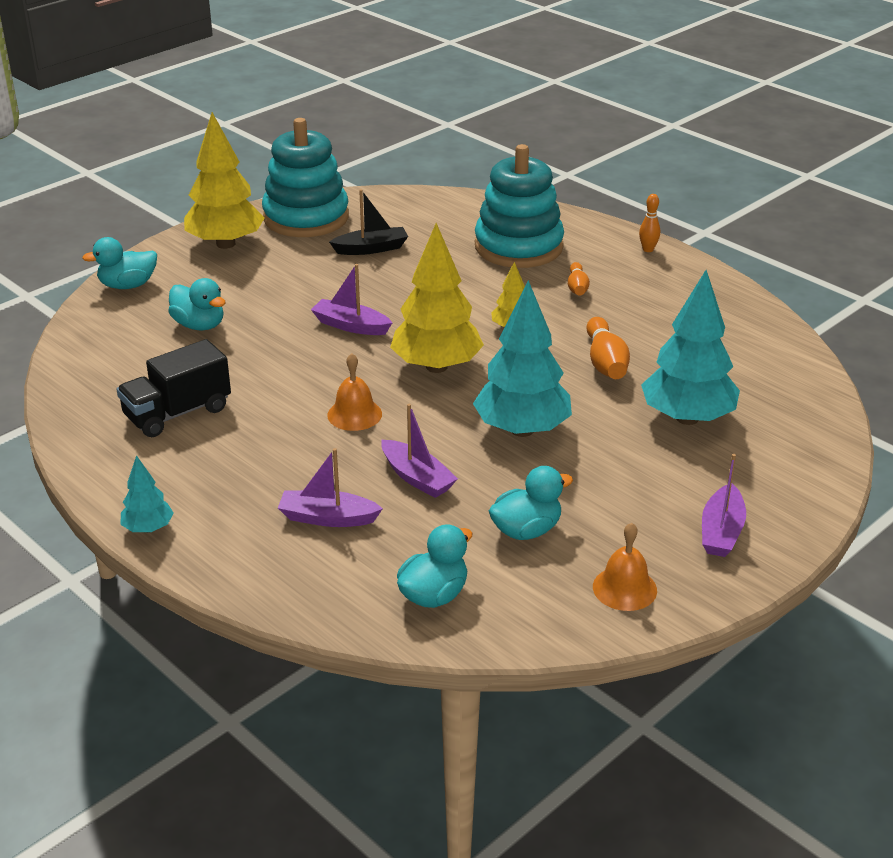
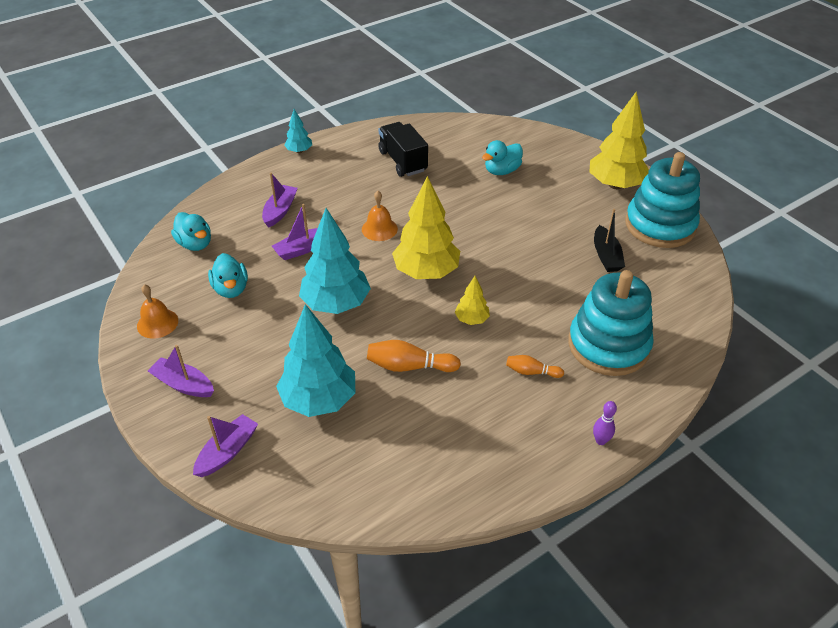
camera: 100 degrees right, 10 degrees up
(128, 285) = (557, 143): turquoise duck -> none
(351, 326) = (489, 236): purple boat -> purple boat (227, 451)
(648, 249) = (600, 441): orange bowling pin -> purple bowling pin

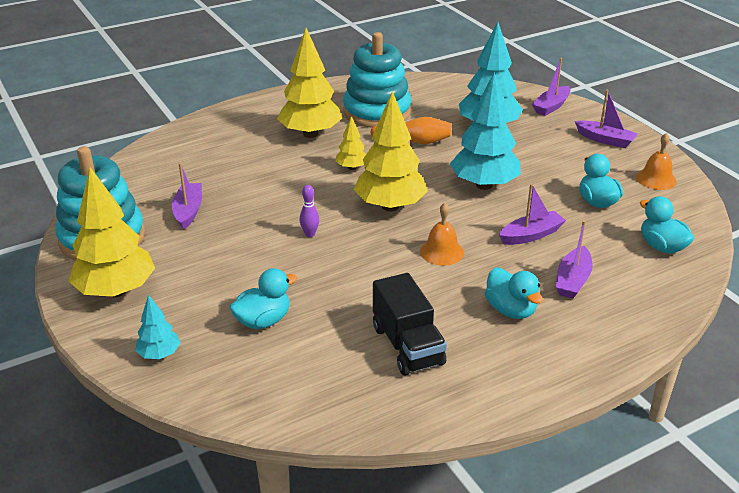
camera: 175 degrees left, 10 degrees down
(299, 151) = (574, 375): turquoise tree -> turquoise tree (159, 354)
(331, 187) = (510, 310): none -> turquoise duck
(531, 372) = (310, 134): orange bowling pin -> yellow tree
(600, 441) = (275, 100): purple bowling pin -> purple bowling pin (310, 234)
(606, 256) = (188, 211): black boat -> purple boat
(608, 345) = (235, 146): turquoise stacking toy -> turquoise stacking toy (377, 112)

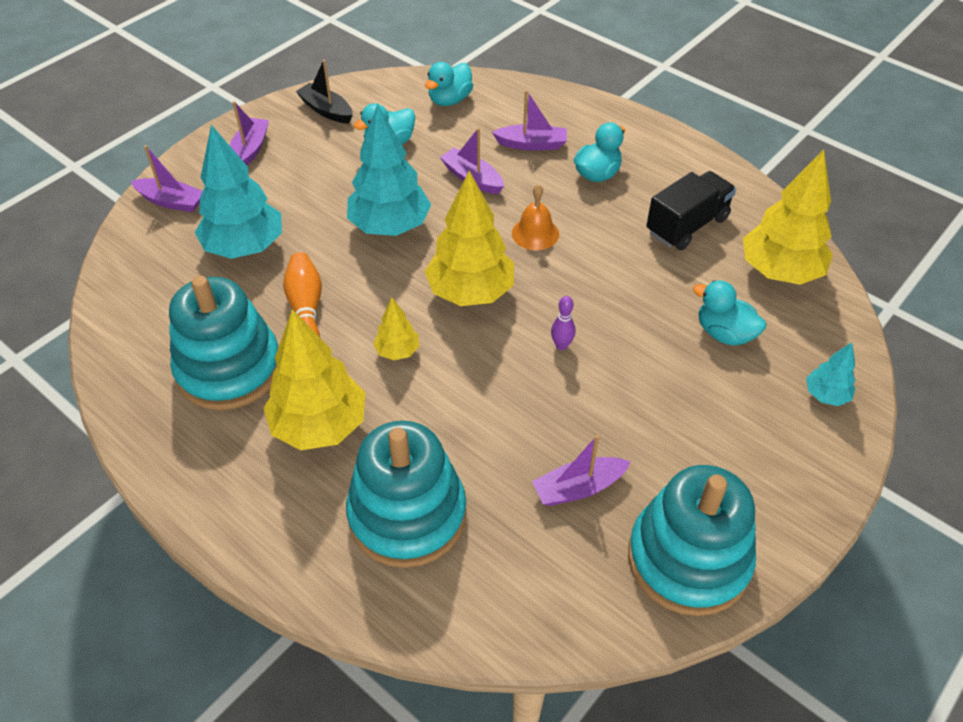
camera: 110 degrees left, 15 degrees up
(116, 291) = (769, 485): yellow tree -> yellow tree (780, 271)
(224, 151) = (407, 515): none -> turquoise stacking toy
(656, 179) = (326, 110): orange bell -> black boat

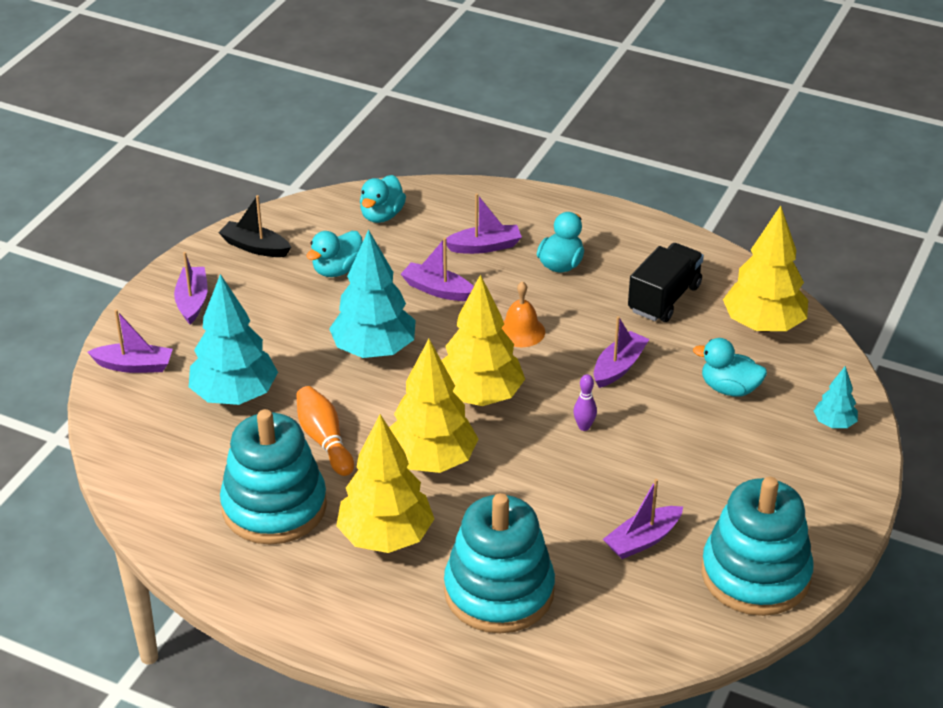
camera: 15 degrees left, 10 degrees down
(397, 351) = (431, 461): yellow tree -> yellow tree, size x2.04
(618, 288) = (619, 367): none -> purple boat

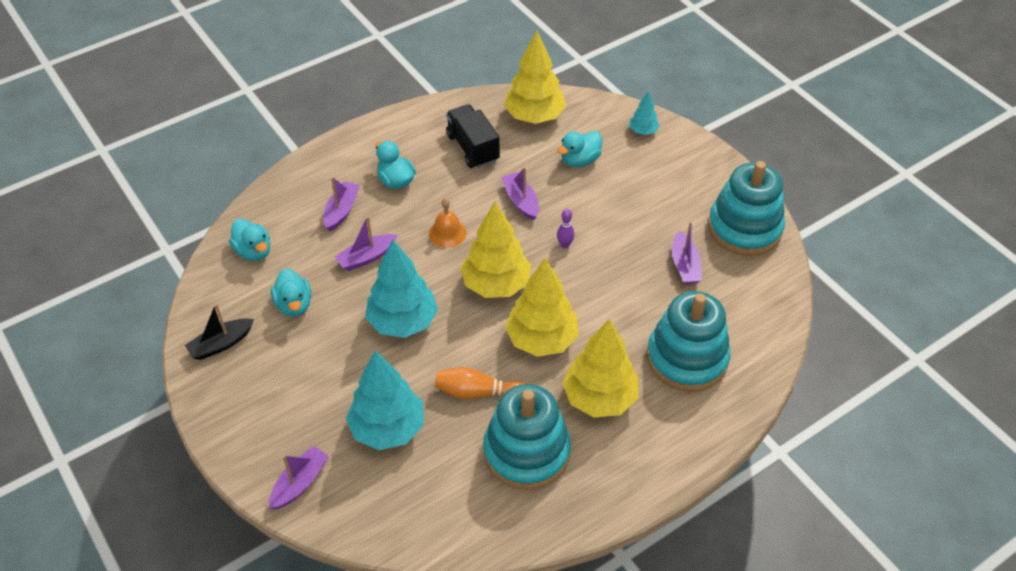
camera: 60 degrees left, 10 degrees up
(192, 301) = (252, 412): purple boat -> none

